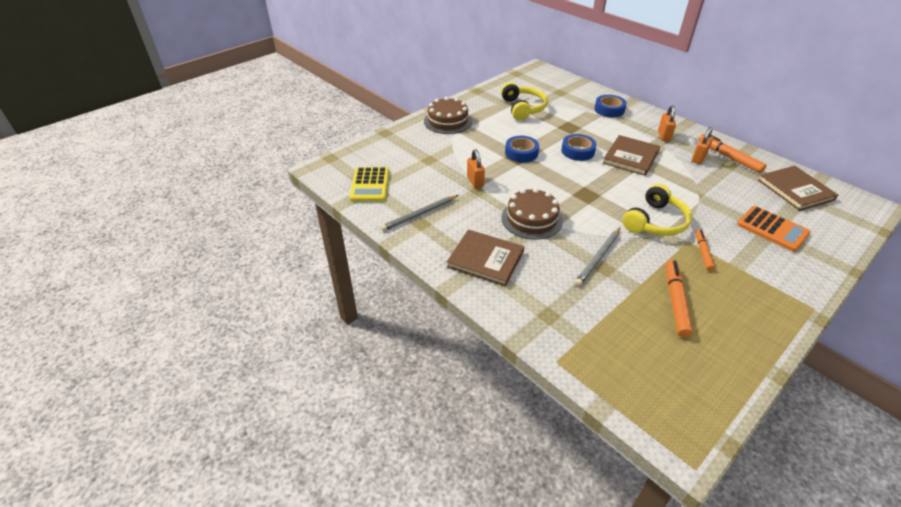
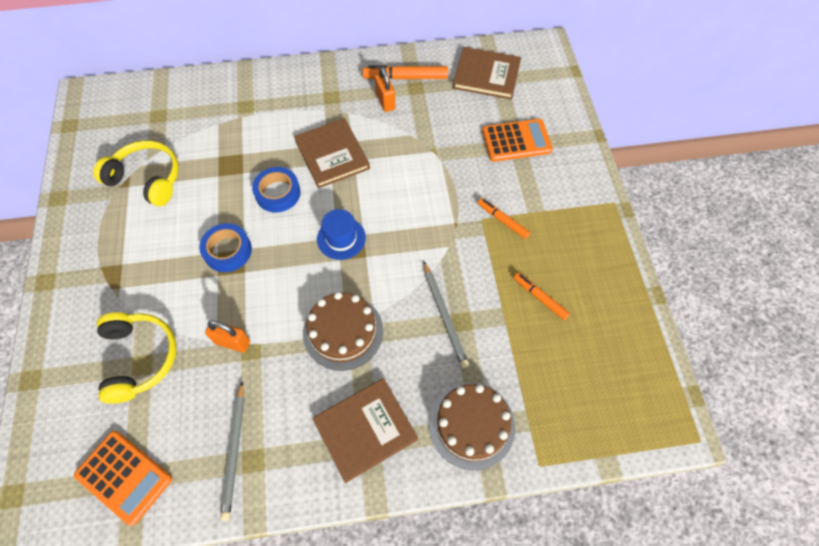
camera: 55 degrees left, 20 degrees up
(370, 185) = (124, 477): yellow calculator -> orange calculator
(448, 121) = (85, 282): brown cake -> brown cake (471, 425)
(585, 188) = (341, 238): none -> blue hat
(609, 110) = (239, 101): blue tape -> none
(655, 222) = (437, 221): yellow headphones -> yellow headphones (140, 358)
(664, 136) = (327, 96): orange padlock -> none
(675, 301) = (540, 297): orange marker -> orange marker, size x0.63

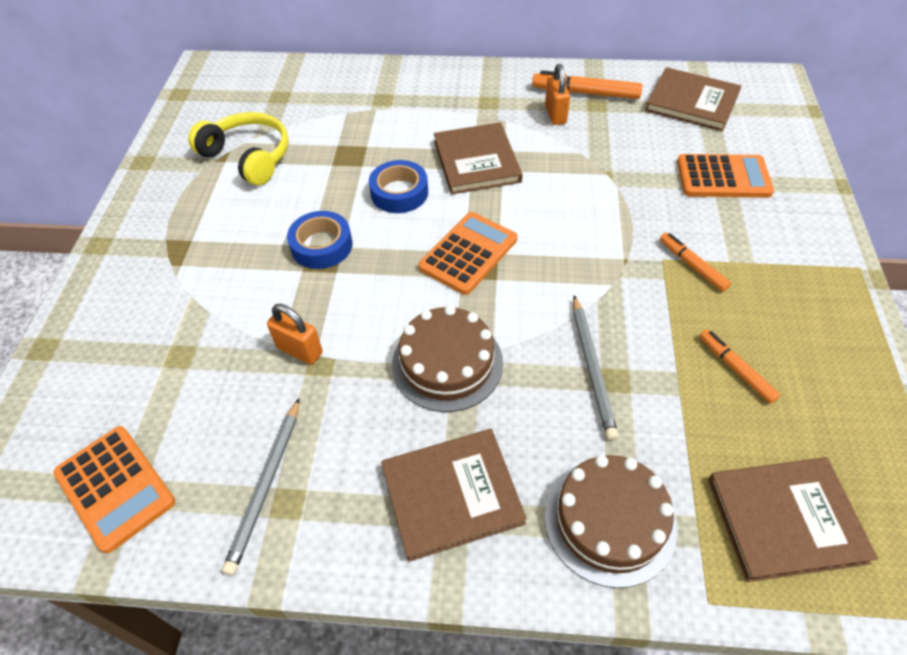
camera: 15 degrees right, 10 degrees down
(140, 358) = (180, 348): yellow headphones -> none
(341, 238) = (468, 253): blue hat -> orange calculator
(580, 400) = (785, 519): none -> brown book

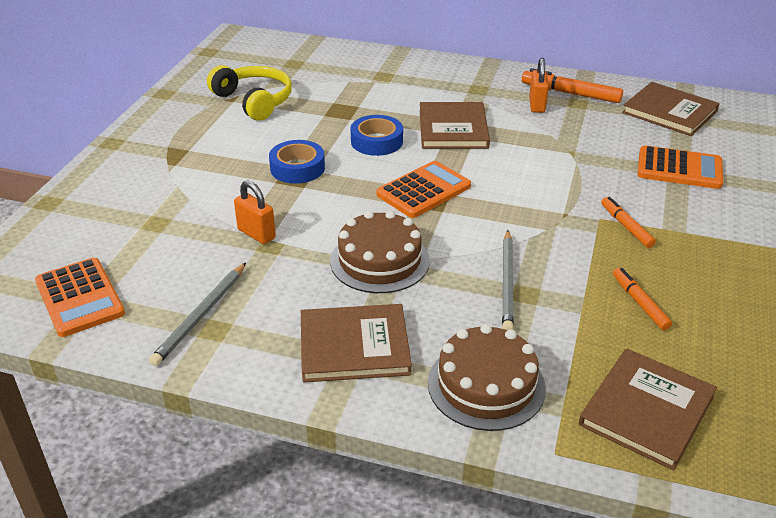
camera: 10 degrees right, 15 degrees down
(785, 519) = (646, 410): brown book -> brown book turned 60 degrees counterclockwise

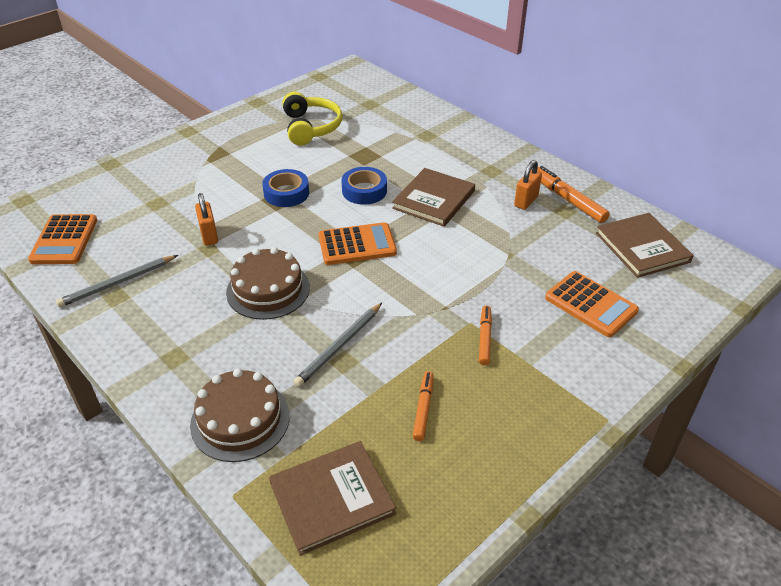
camera: 30 degrees right, 5 degrees up
(354, 346) = (186, 348): brown book -> none

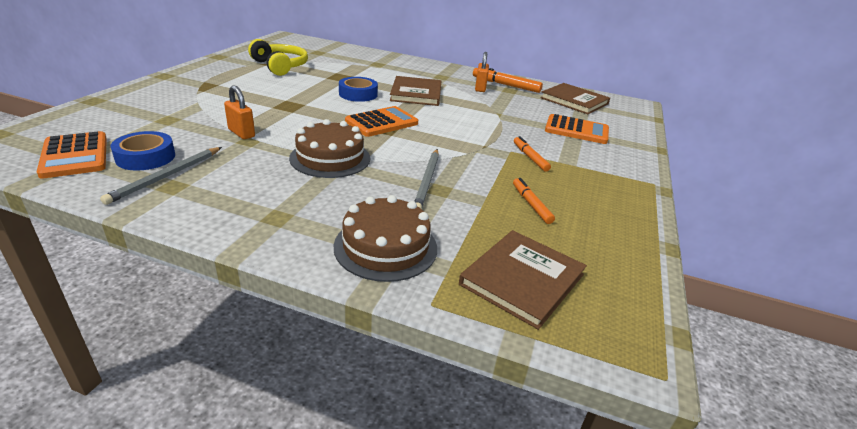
camera: 30 degrees left, 10 degrees down
(286, 193) = (293, 101): blue tape -> blue tape (145, 157)

